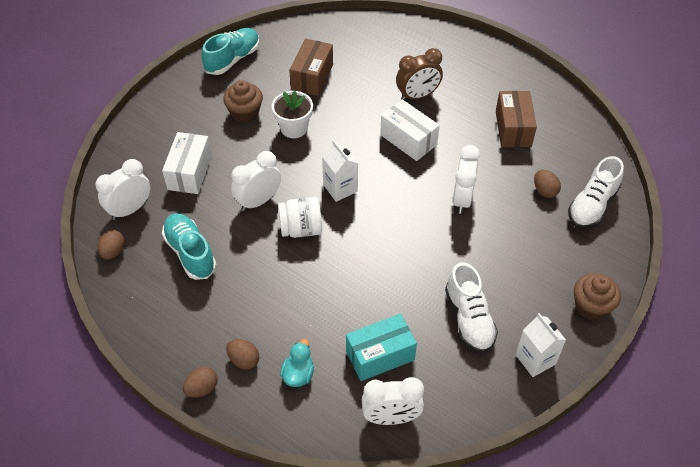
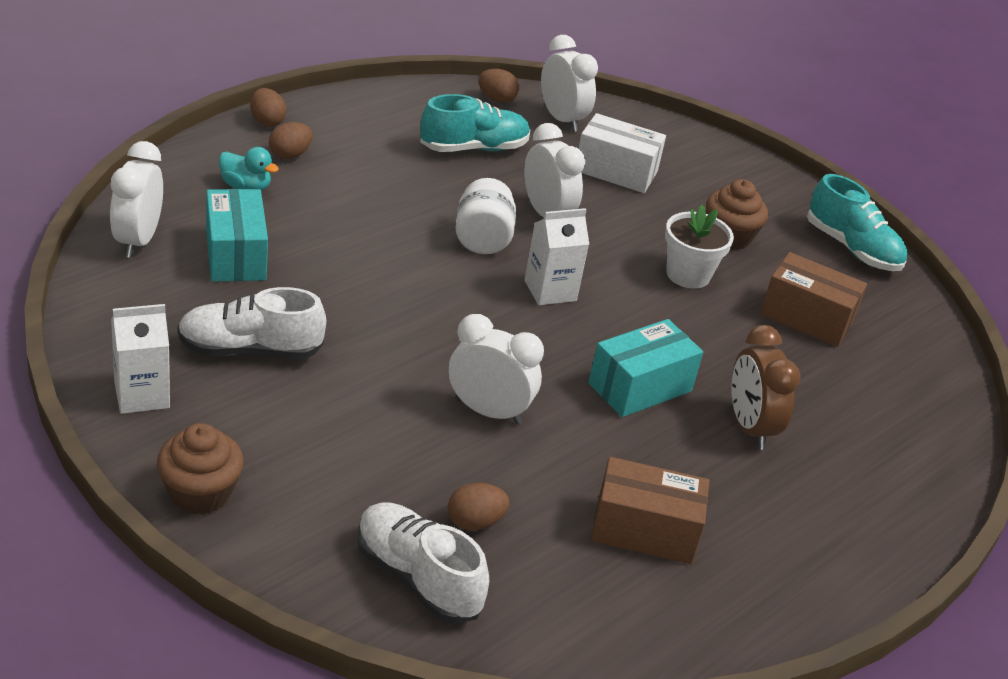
camera: 95 degrees right, 15 degrees down
(408, 140) = (640, 387): white box -> turquoise box

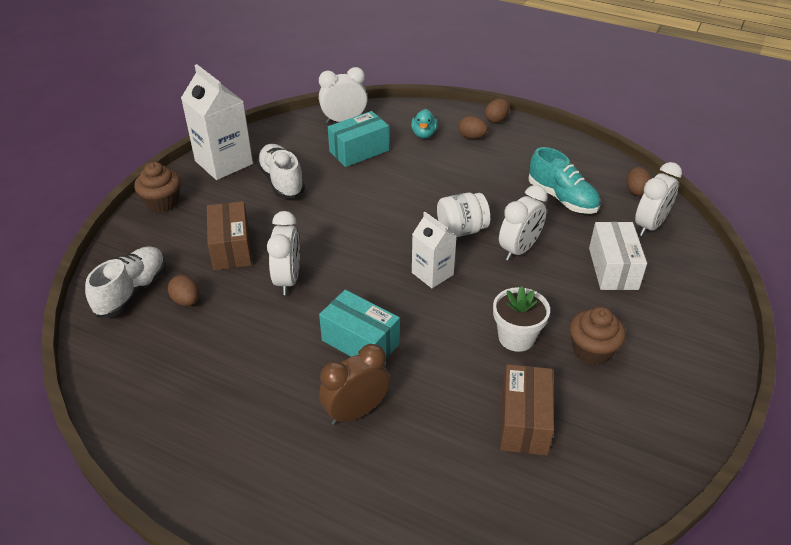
camera: 75 degrees right, 5 degrees up
(142, 395) = (224, 162): white carton -> white carton, size x1.66
(644, 530) = (215, 377): brown box -> brown box (231, 248)
(852, 248) = (661, 436): turquoise shoe -> none

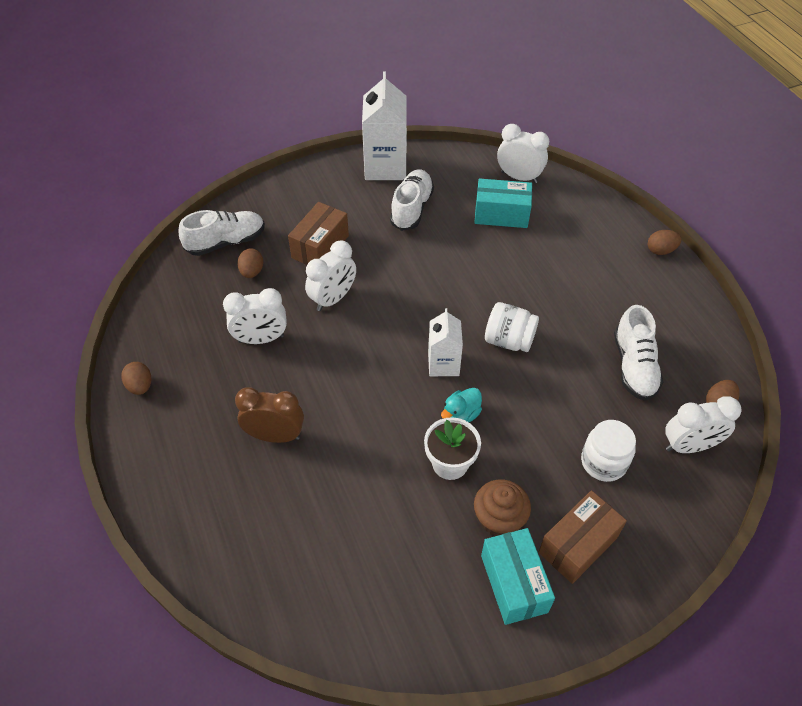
camera: 40 degrees right, 10 degrees up
(162, 202) = (310, 178): brown cupcake -> none
(360, 342) = (332, 384): turquoise box -> turquoise box (514, 583)
(424, 134) = (575, 229): turquoise duck -> turquoise duck (461, 415)
(472, 137) = (616, 256): brown egg -> brown egg (140, 386)
(519, 249) = (538, 389): white clock -> white clock (261, 339)
(524, 422) = (380, 533): brown box -> brown box (578, 545)
(562, 198) = (634, 366): turquoise shoe -> white shoe
(613, 268) = (603, 462): white box -> white jar

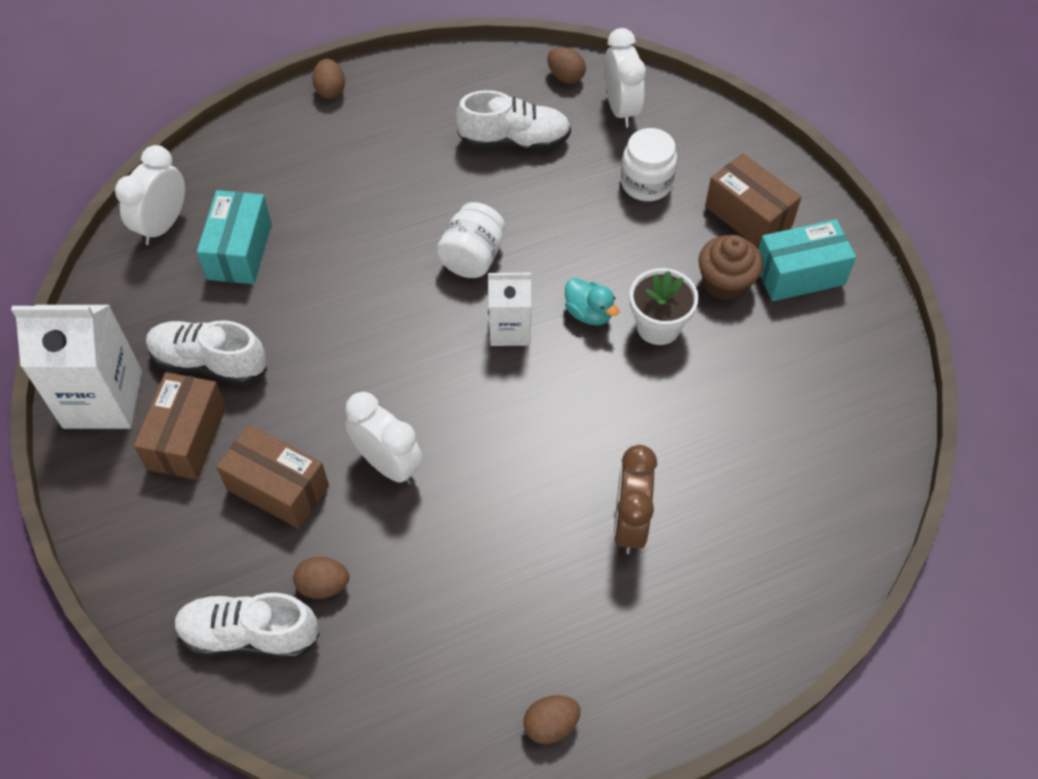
camera: 90 degrees left, 5 degrees up
(226, 242) = (249, 635): white shoe -> white shoe turned 60 degrees counterclockwise
(261, 339) = (462, 558): white clock -> none
(357, 204) = (187, 438): none -> brown box

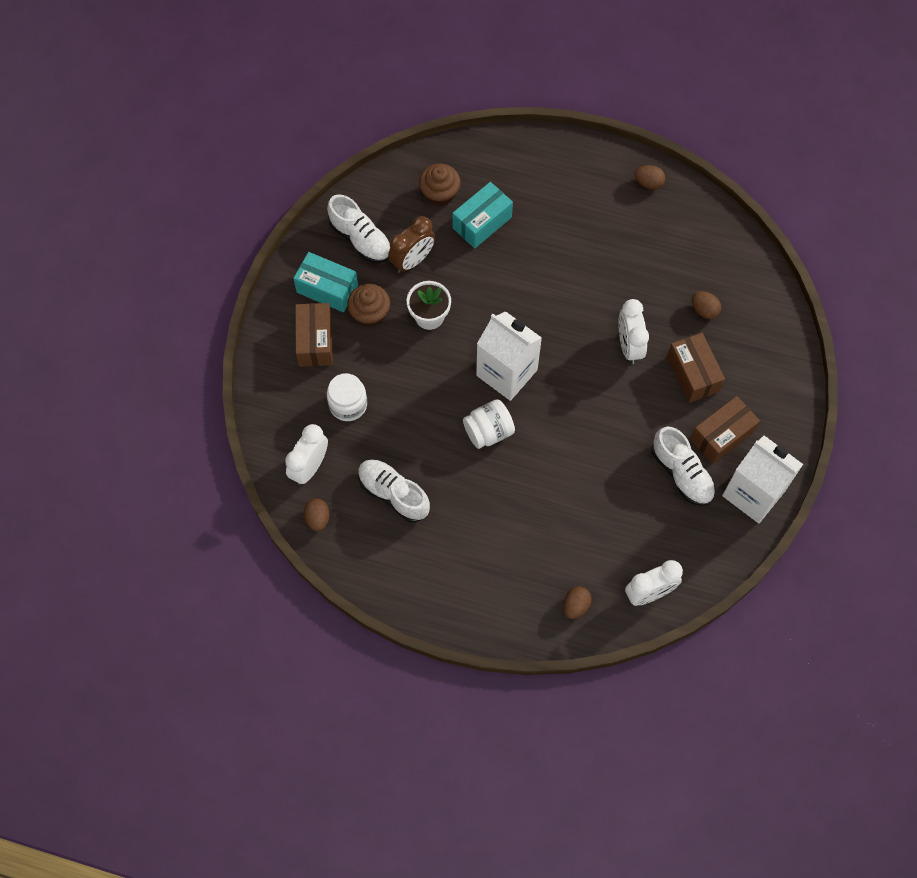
camera: 140 degrees left, 10 degrees up
(239, 251) = (616, 537): turquoise box -> turquoise box (482, 223)
(249, 635) = (753, 312): white shoe -> white shoe (361, 239)
(330, 90) = (472, 625): brown egg -> brown egg (575, 605)
(510, 329) = (506, 372): white carton -> white carton, size x1.66
(589, 313) = (457, 350): turquoise duck -> none
(630, 524) = (539, 234): brown clock -> brown clock (412, 260)
(805, 481) = (440, 194): none -> brown cupcake

